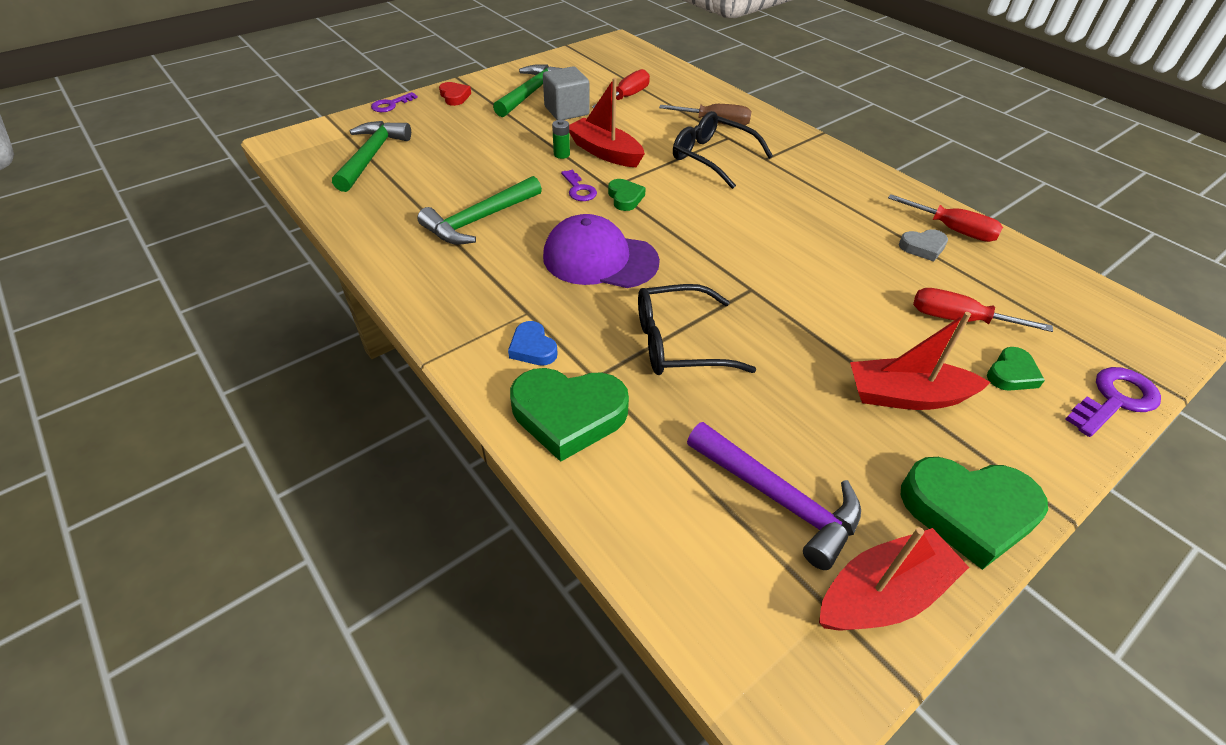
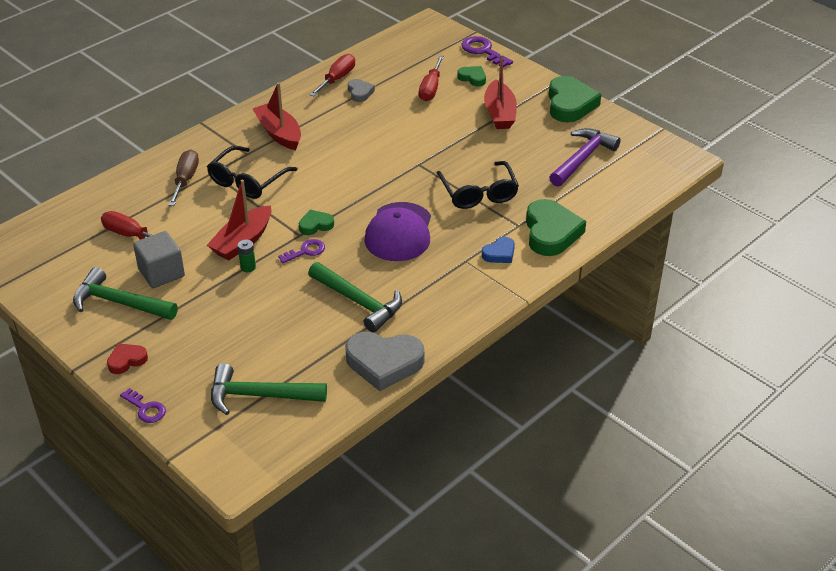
camera: 95 degrees left, 5 degrees down
(372, 231) = (384, 363): none -> grey heart
(882, 594) = (623, 132): red boat -> red boat (279, 133)

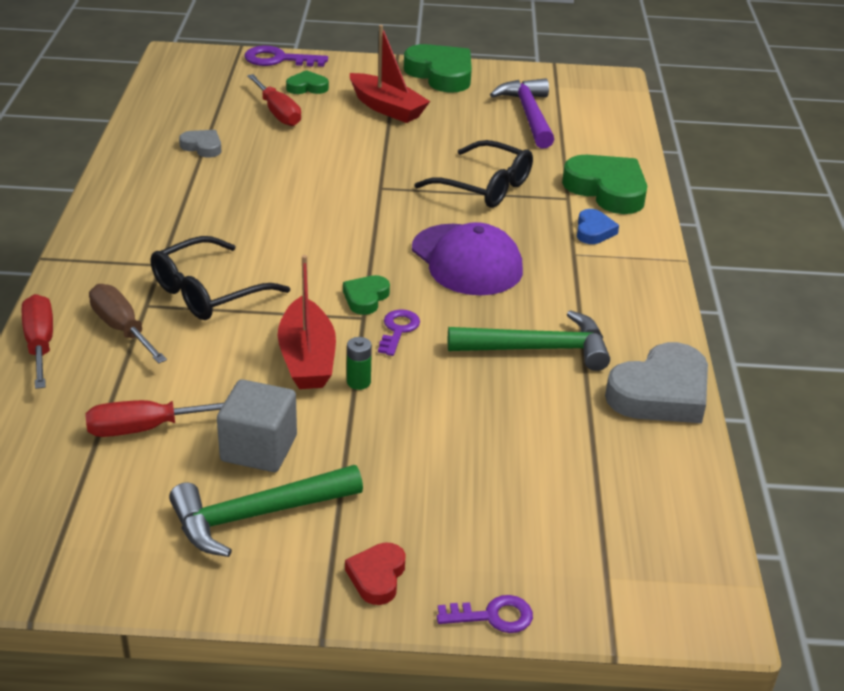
camera: 45 degrees left, 5 degrees down
(247, 181) = (208, 292): black glasses -> black glasses turned 60 degrees clockwise
(259, 396) = (595, 509): green hammer -> none
(279, 133) = (168, 226): red boat -> none
(337, 79) = (153, 143): red screwdriver -> red screwdriver (40, 344)

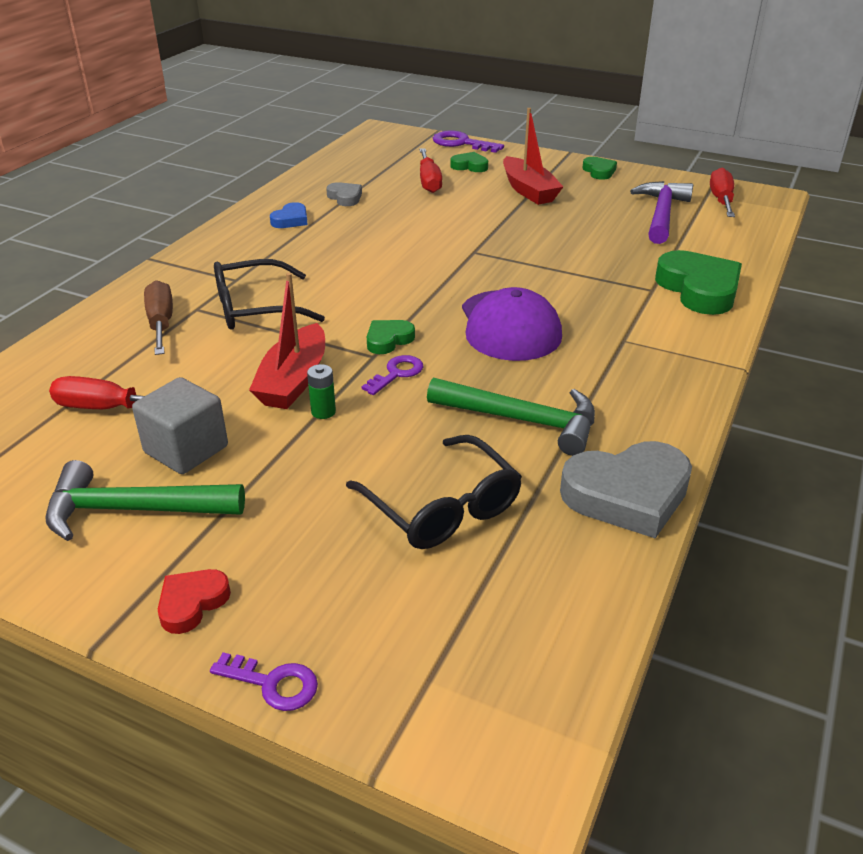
camera: 25 degrees right, 0 degrees up
(40, 344) = (88, 322): red screwdriver -> red screwdriver (721, 200)
(441, 74) = (599, 171): green heart -> green heart, size x0.51
(484, 187) = (573, 266): black glasses -> black glasses (442, 507)
(594, 231) = (659, 323): blue heart -> blue heart (291, 220)

